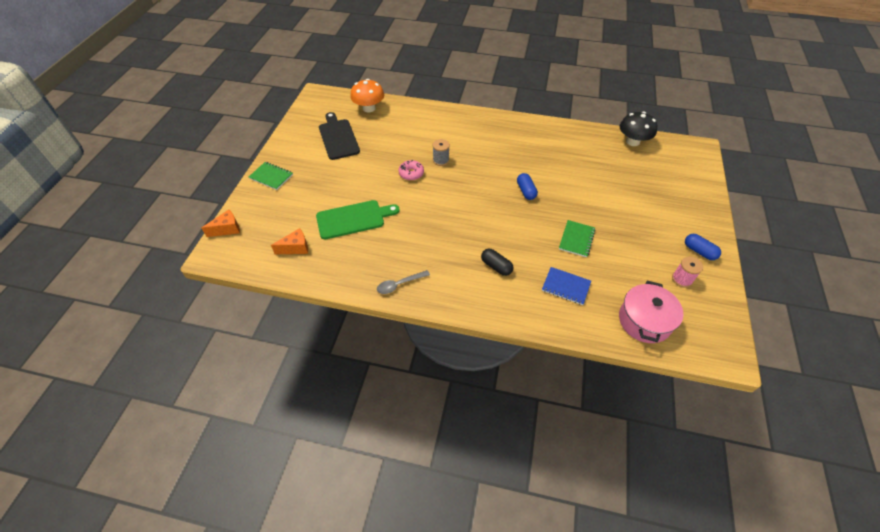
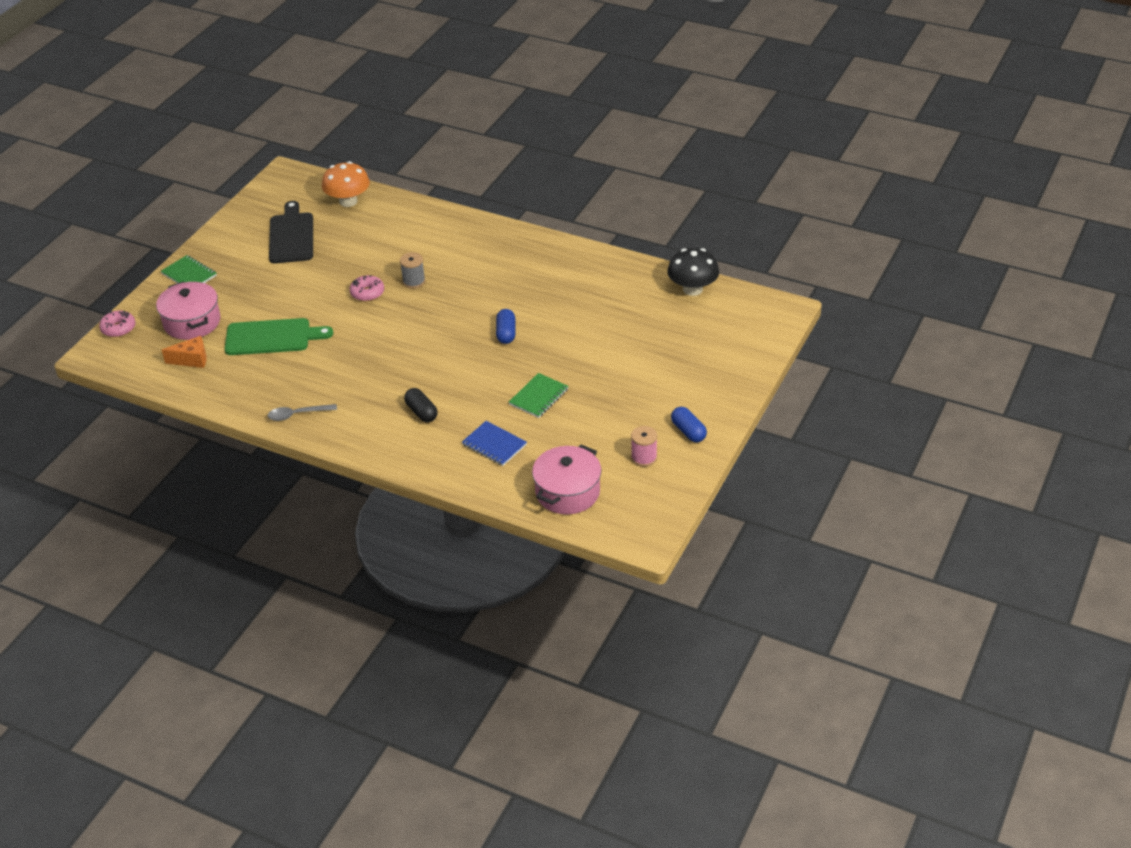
camera: 15 degrees right, 10 degrees down
(227, 229) = (118, 328): orange cheese -> pink donut
(286, 215) = (192, 322): none -> pink pot

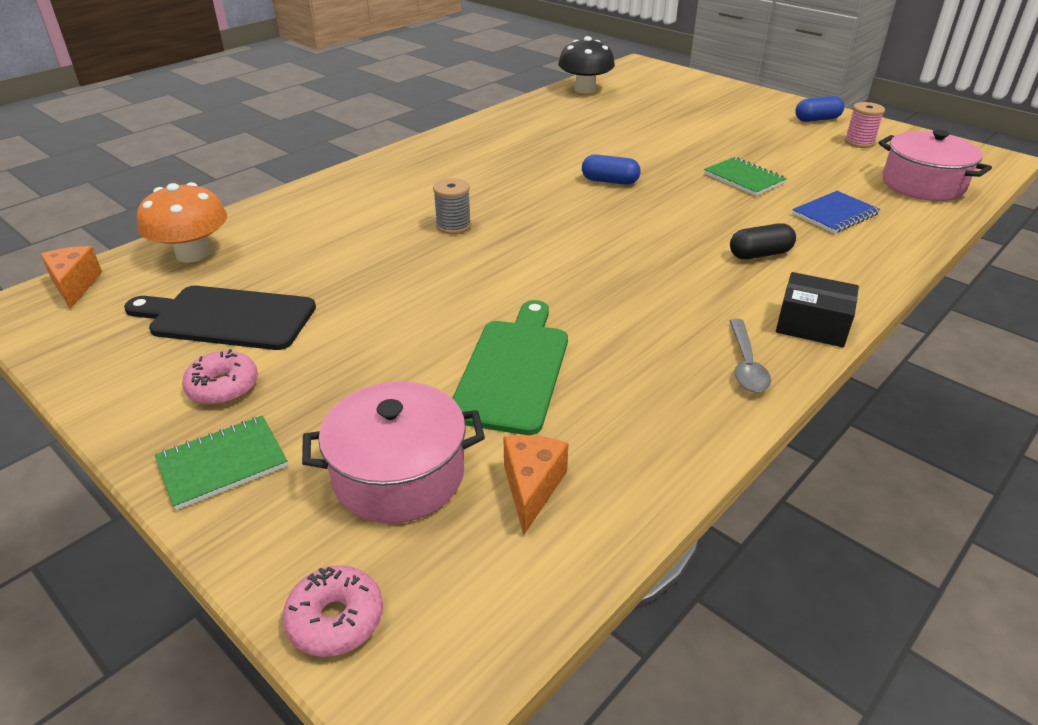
camera: 75 degrees left, 5 degrees down
(306, 179) = (75, 285): none -> orange cheese
(343, 437) = (812, 325): none -> black box
(367, 293) = (453, 264): pink donut -> pink donut (223, 387)

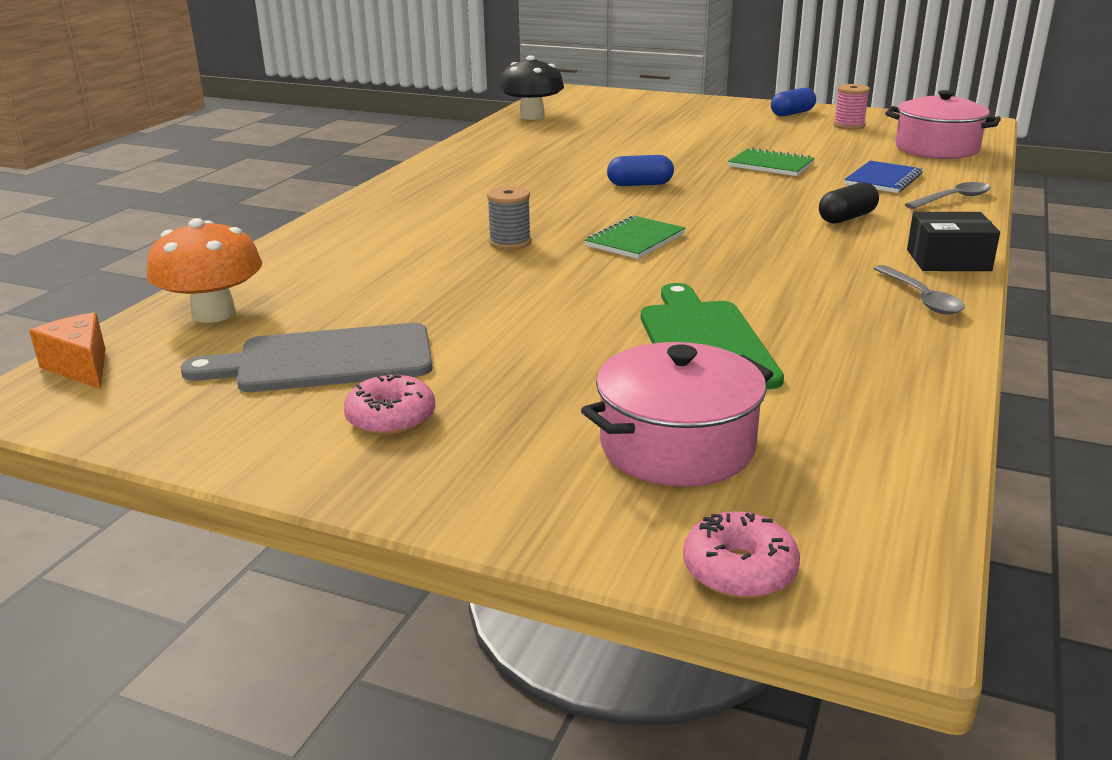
camera: 20 degrees left, 10 degrees down
(222, 463) = (466, 480): green notebook -> green notebook (635, 240)
(227, 318) = (325, 360): black cutting board -> grey cutting board
(531, 487) = (822, 426): orange cheese -> none
(884, 250) = (953, 199): none -> grey spoon

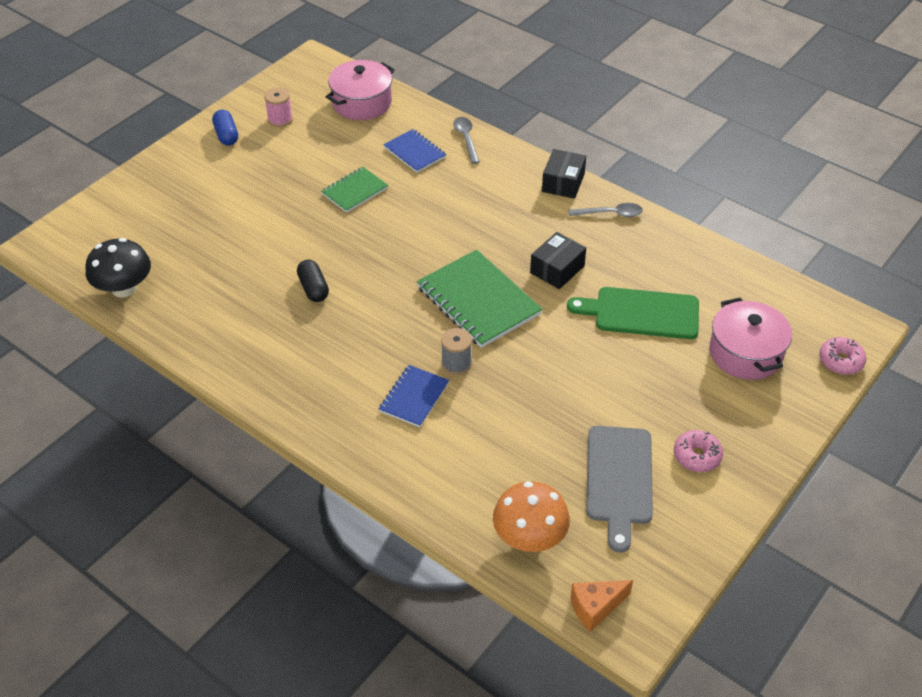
camera: 75 degrees left, 20 degrees up
(440, 230) = (414, 397): none -> blue notebook
(635, 240) = (478, 301): green notebook -> green notebook, size x1.78
(640, 184) = (363, 269): blue capsule -> none
(746, 276) = (557, 269): none -> black box
(846, 218) = (479, 195): black capsule -> black capsule (313, 288)

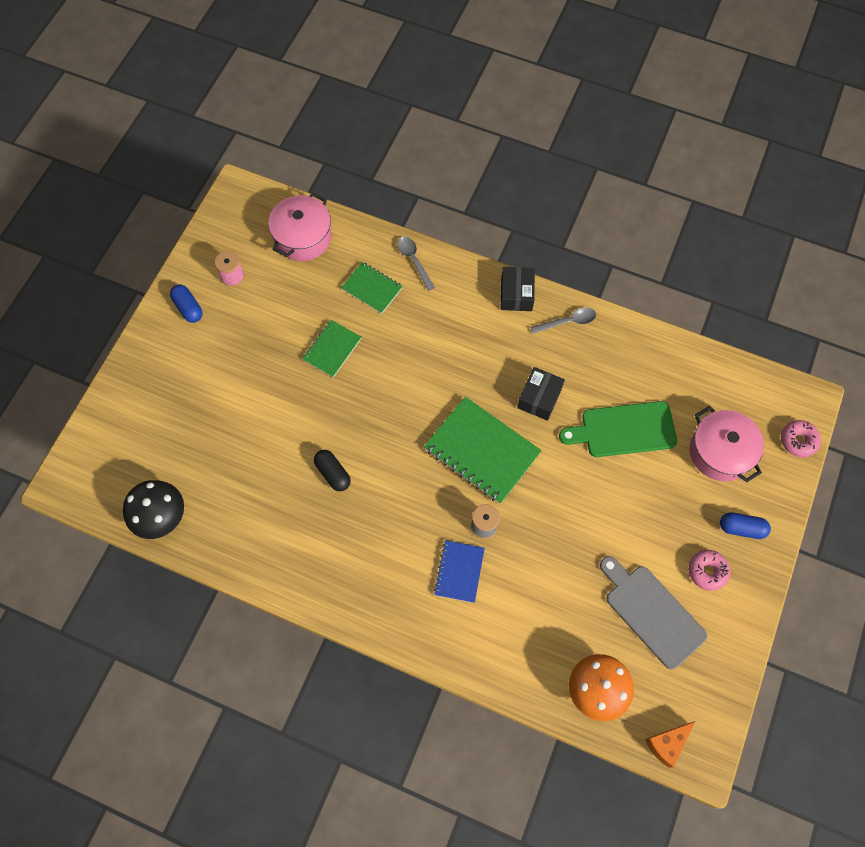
camera: 15 degrees left, 20 degrees up
(415, 152) = (372, 288): blue notebook -> green notebook
(619, 480) = (651, 612): grey cutting board -> grey cutting board turned 150 degrees clockwise
(750, 425) = (741, 528): none -> blue capsule

